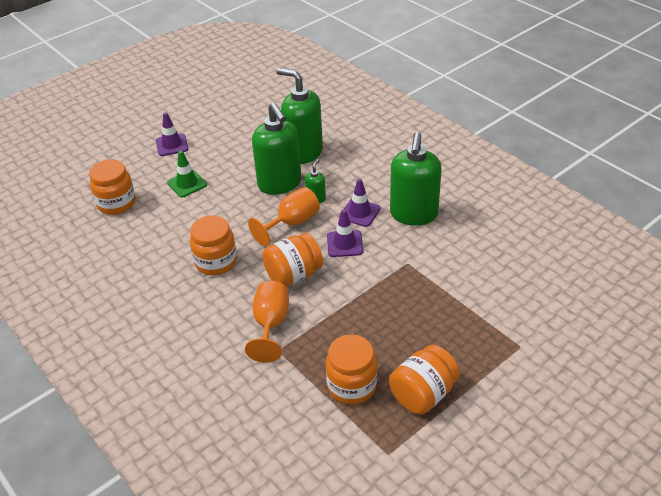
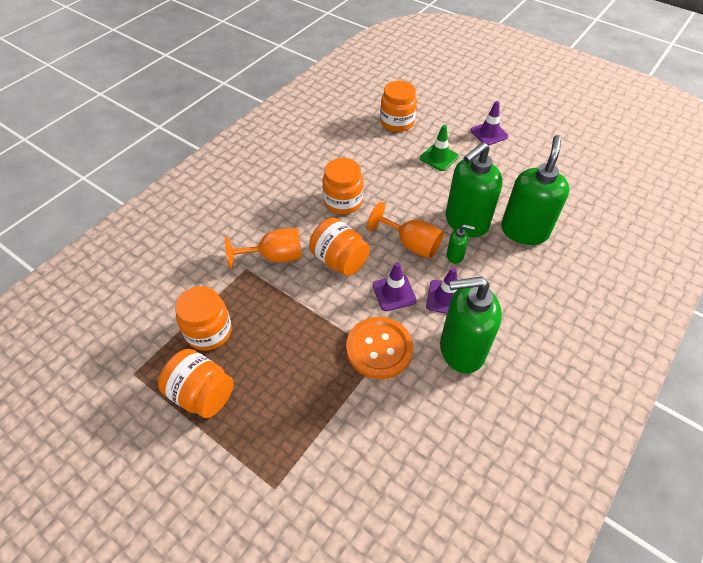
camera: 75 degrees right, 10 degrees up
(401, 263) = (379, 349): none -> orange button

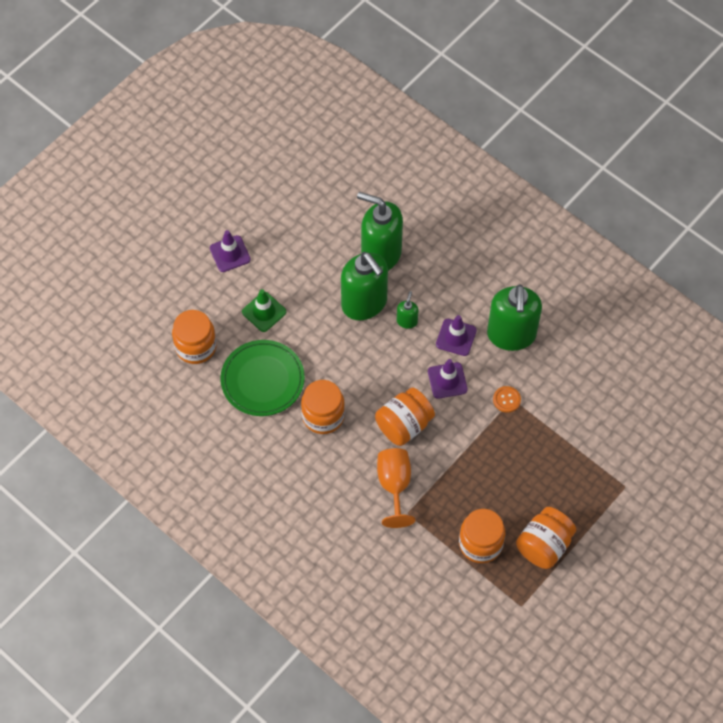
camera: 85 degrees left, 10 degrees up
(373, 162) = (262, 380): none -> green plate
(379, 349) = (506, 400): orange button -> orange button, size x0.47
(411, 244) = (388, 358): orange goblet -> none

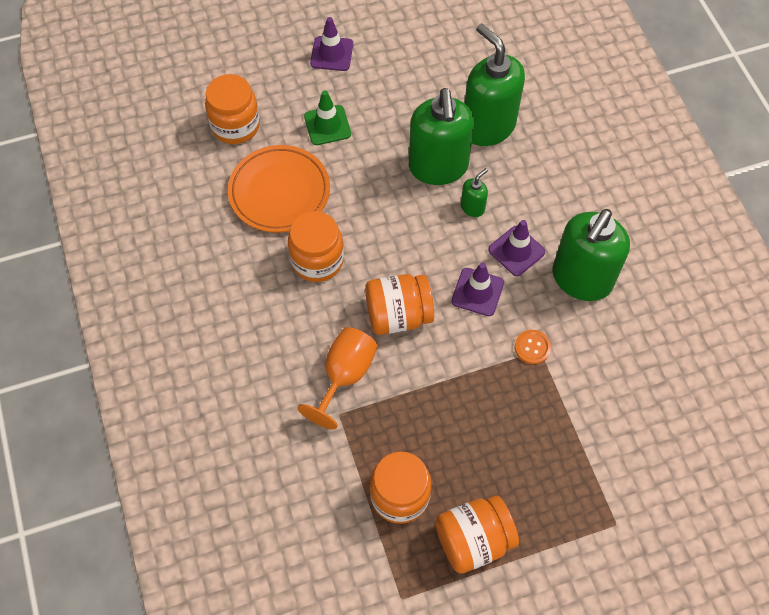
camera: 30 degrees right, 0 degrees up
(262, 380) = (279, 192): green plate -> orange plate

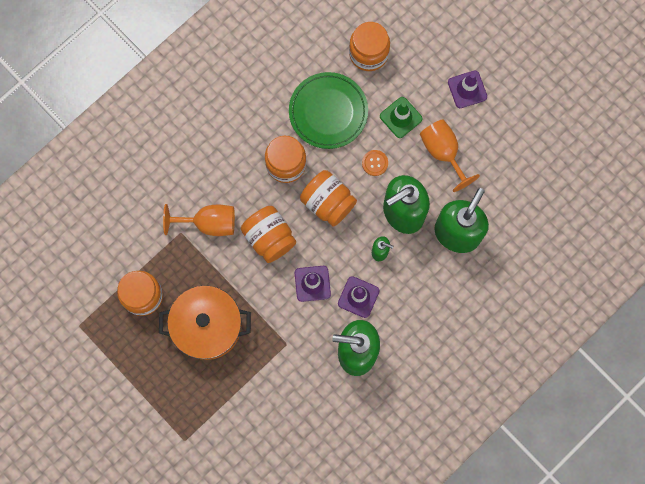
camera: 65 degrees right, 15 degrees up
(279, 192) = (328, 112): orange plate -> green plate
(390, 103) = (443, 152): none -> orange goblet
(473, 540) = (134, 354): orange jar -> orange jar (328, 202)
(476, 432) = (207, 326): none -> orange pot
(532, 347) = (286, 338): orange button -> orange button (375, 163)

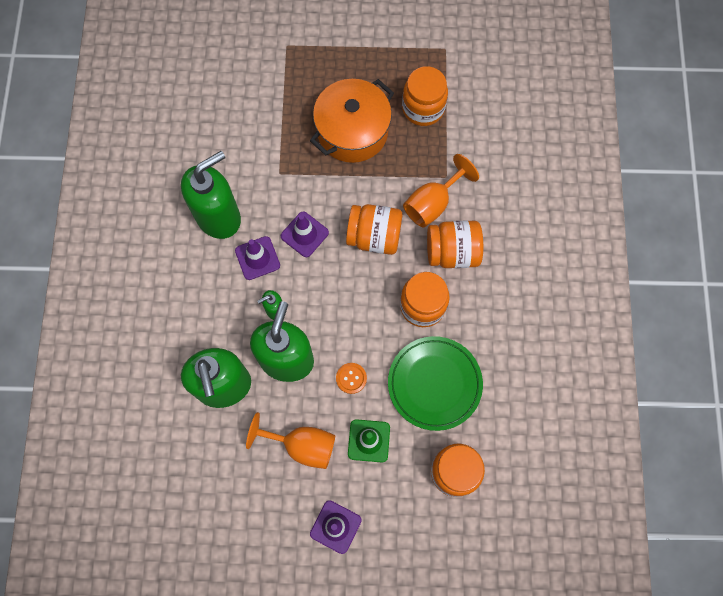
camera: 135 degrees right, 5 degrees down
(328, 202) = (356, 308): orange jar -> orange jar (452, 252)

